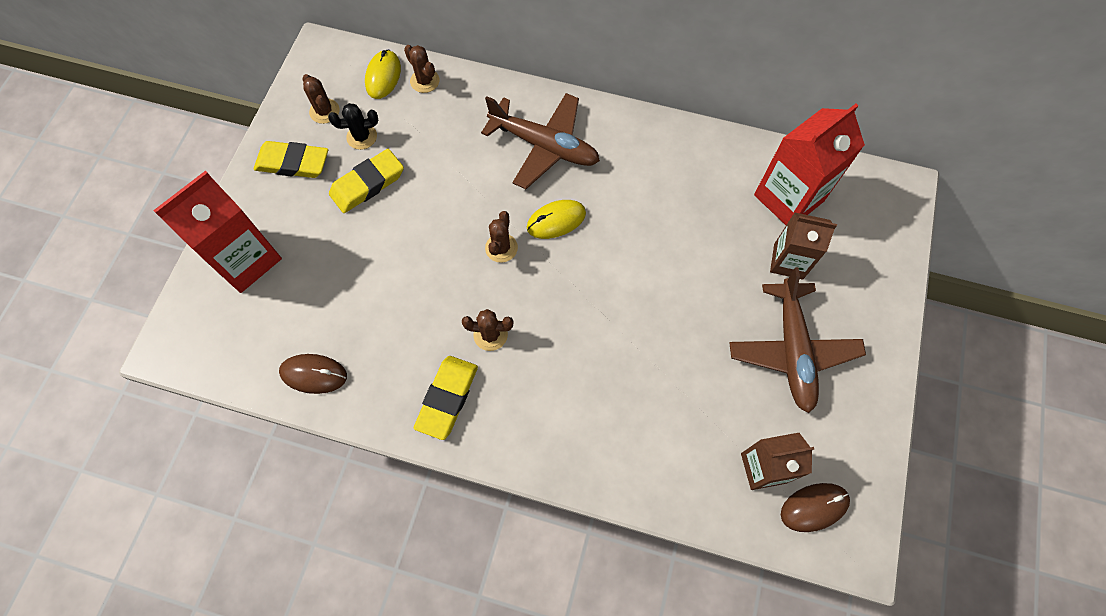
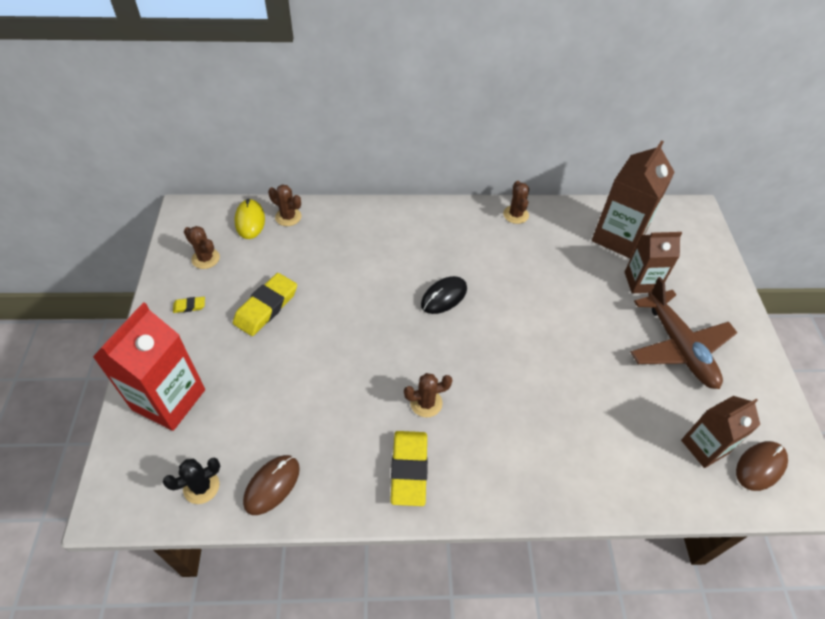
camera: 20 degrees left, 15 degrees down
(293, 163) = (189, 306): yellow eraser -> yellow eraser, size x0.46
(314, 374) = (272, 485): brown mouse -> brown mouse turned 45 degrees counterclockwise
(362, 137) = (247, 271): black cactus -> black cactus (201, 487)
(501, 248) = (406, 329): brown cactus -> brown cactus (515, 214)
(545, 146) = (410, 243): brown plane -> none
(556, 220) = (444, 297): yellow mouse -> black mouse
(788, 198) = (618, 237): red carton -> brown carton

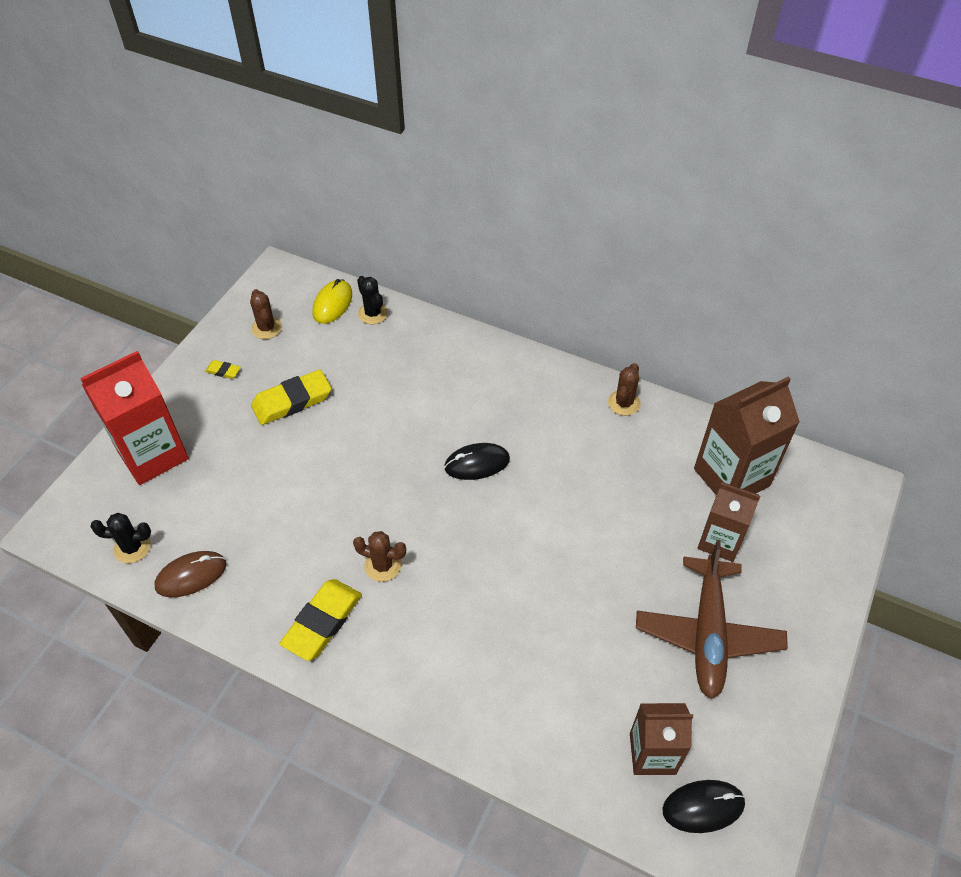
camera: 30 degrees right, 0 degrees up
(288, 217) = (373, 313): brown cactus -> black cactus
(760, 466) = (703, 807): brown mouse -> black mouse

